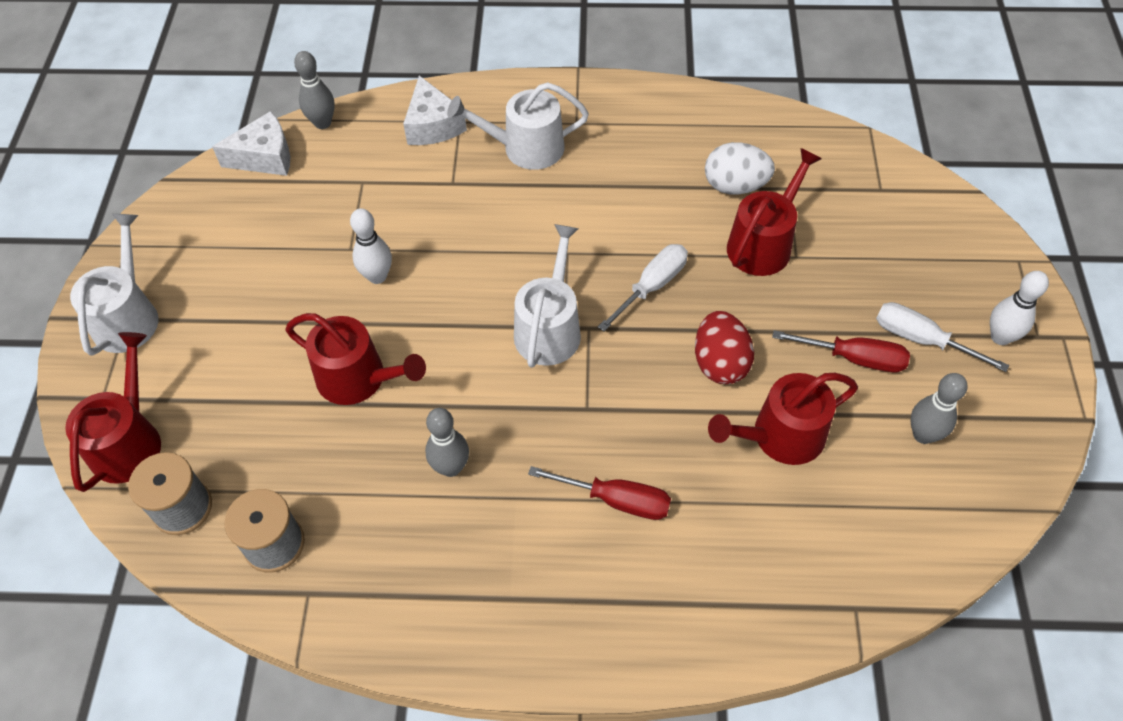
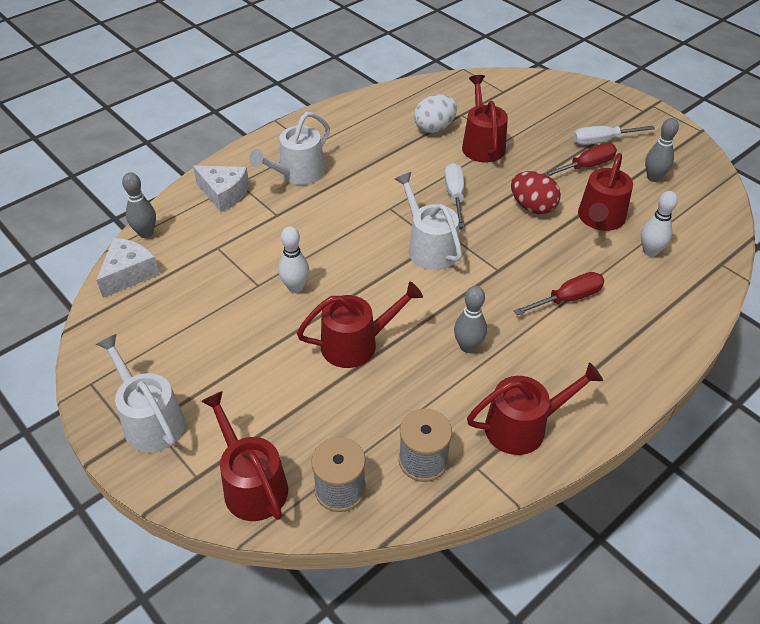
camera: 45 degrees left, 10 degrees down
(396, 593) = (523, 426): none -> red watering can
(1000, 337) = (630, 120): white bowling pin -> white bowling pin (650, 251)

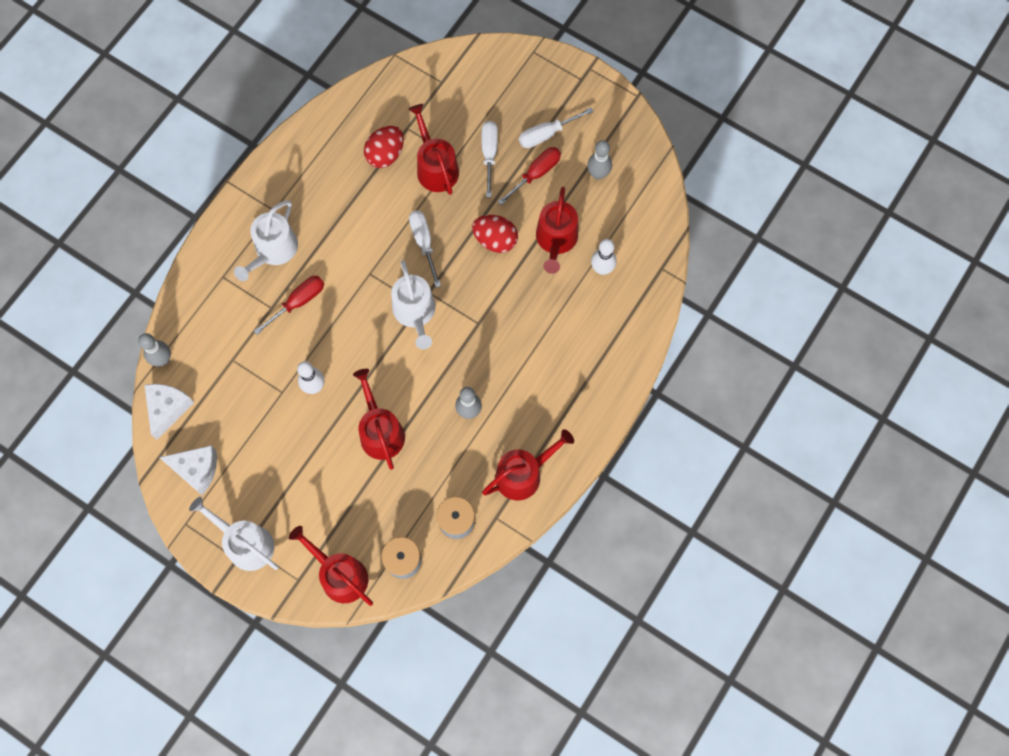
camera: 15 degrees left, 25 degrees up
(224, 194) = (214, 294): white cheese -> white cheese (196, 469)
(356, 344) = (380, 431): red watering can -> red watering can turned 75 degrees counterclockwise
(429, 248) = (415, 312): white watering can -> white watering can turned 150 degrees counterclockwise
(434, 128) = (385, 154): white egg -> red egg
(539, 145) = (489, 154): none -> white screwdriver
(567, 299) = (539, 340): red screwdriver -> red screwdriver (298, 302)

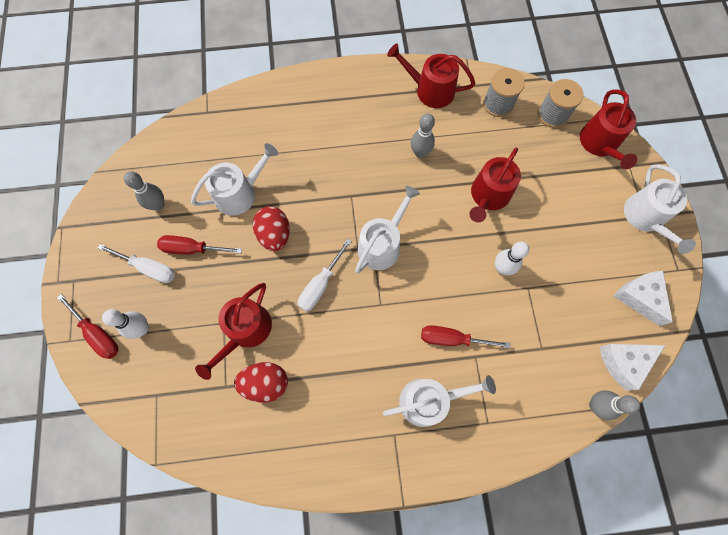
camera: 130 degrees left, 0 degrees up
(489, 154) = (201, 298): white screwdriver -> none
(522, 71) = (97, 333): none -> red screwdriver
(556, 240) = (240, 193): red watering can -> white watering can
(602, 269) = (239, 147): white bowling pin -> white bowling pin (142, 328)

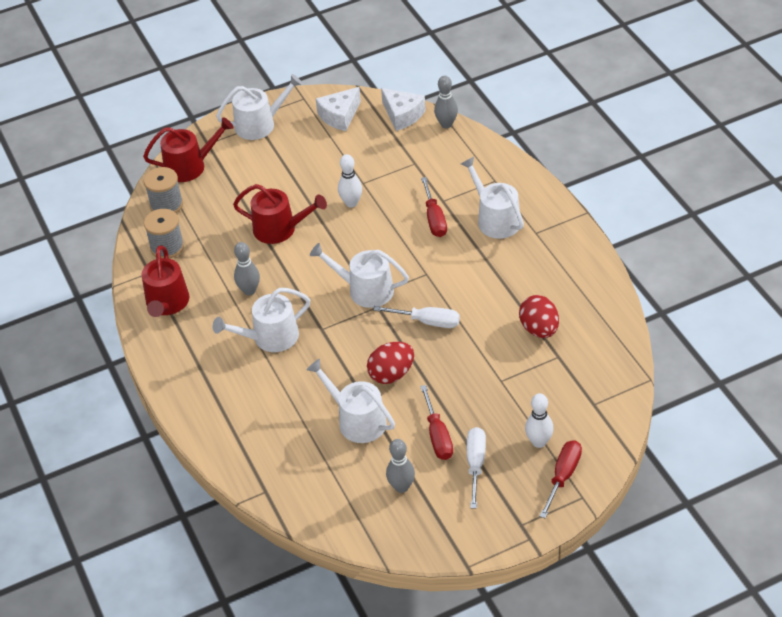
camera: 105 degrees left, 25 degrees down
(246, 331) = (500, 361): red watering can -> none
(359, 154) = (270, 337): none -> white watering can

